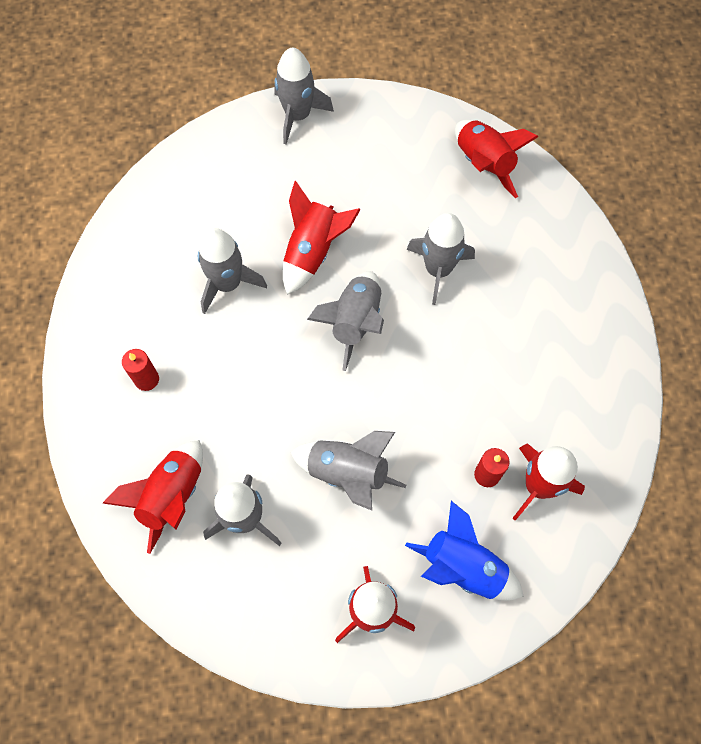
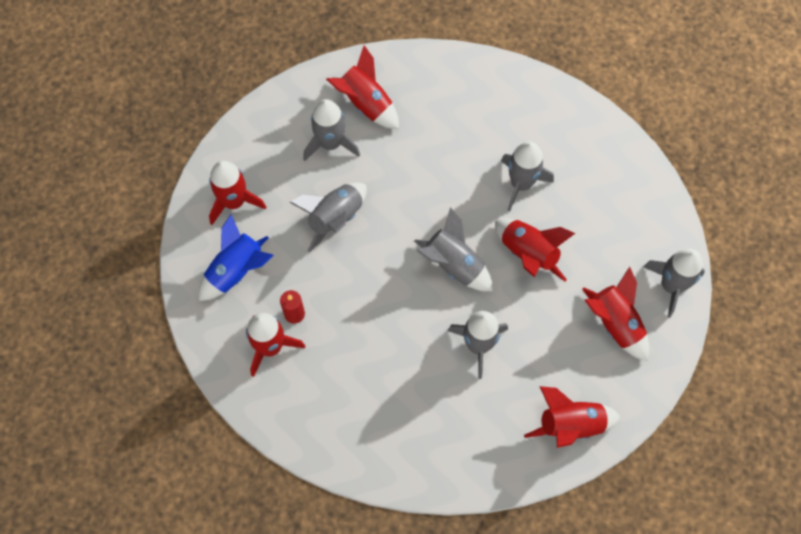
camera: 110 degrees right, 0 degrees up
(147, 379) = (460, 109): red candle -> none
(359, 153) = (615, 323): none -> red rocket

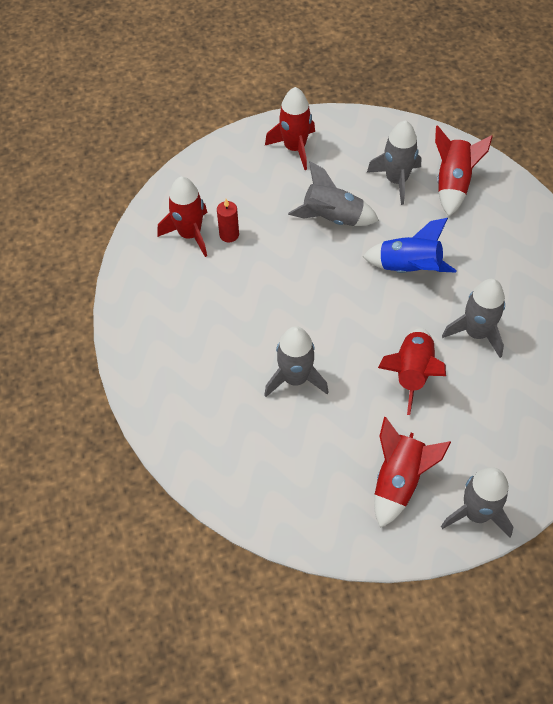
camera: 60 degrees right, 10 degrees down
(237, 271) = (238, 180): blue rocket -> blue rocket (408, 268)
(454, 265) = (357, 322): grey rocket -> none
(570, 425) = (270, 493): red rocket -> none

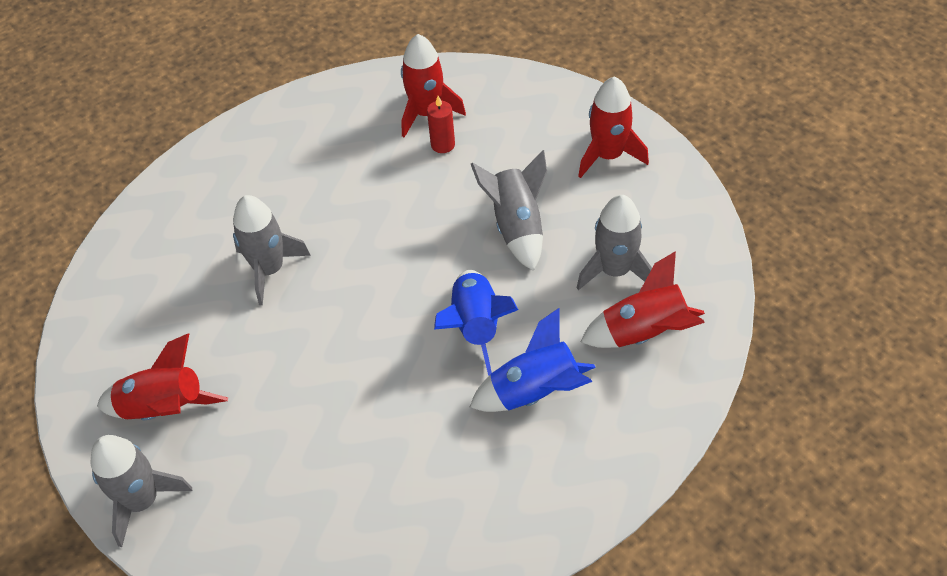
camera: 70 degrees right, 5 degrees down
(412, 373) = (317, 377): red rocket -> none
(475, 254) = (535, 392): none -> blue rocket
(476, 333) = (406, 429): grey rocket -> none

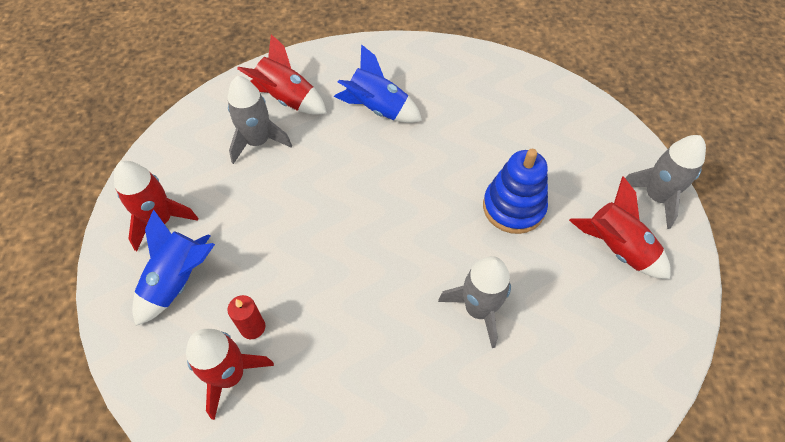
camera: 145 degrees left, 5 degrees up
(296, 381) = (513, 207): none -> blue stacking toy
(475, 327) = (373, 165): blue rocket -> blue rocket (179, 281)
(517, 227) = (279, 212): grey rocket -> none

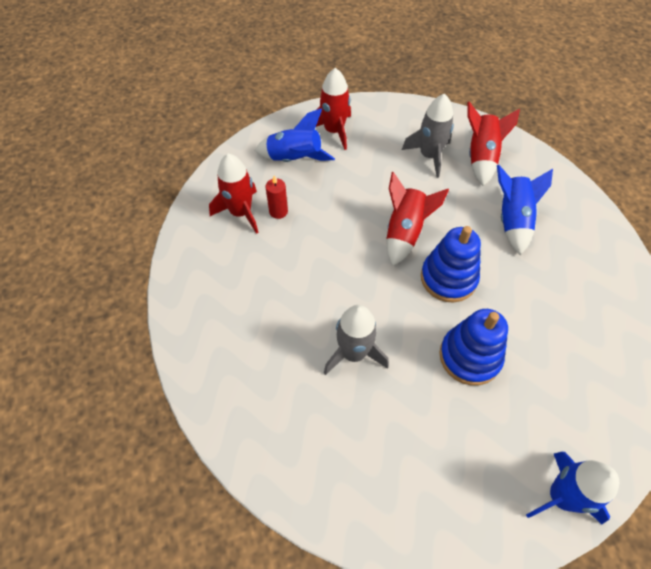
camera: 70 degrees right, 0 degrees up
(422, 189) = (448, 278): none -> blue stacking toy
(617, 248) = (473, 463): red rocket -> red rocket (405, 232)
(656, 197) = (561, 496): grey rocket -> blue rocket

